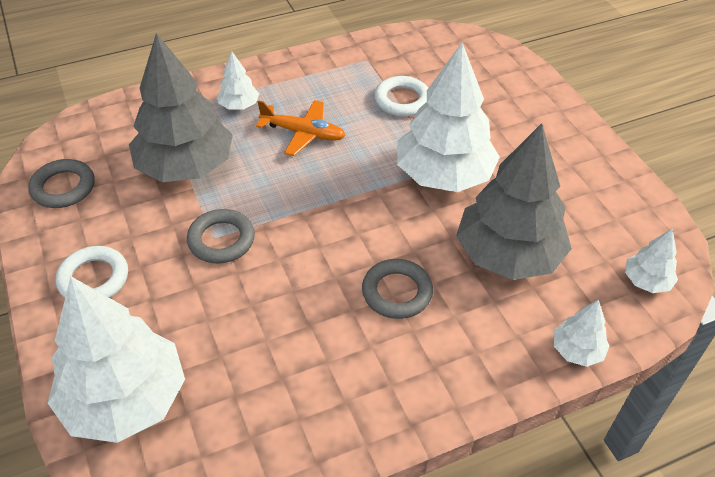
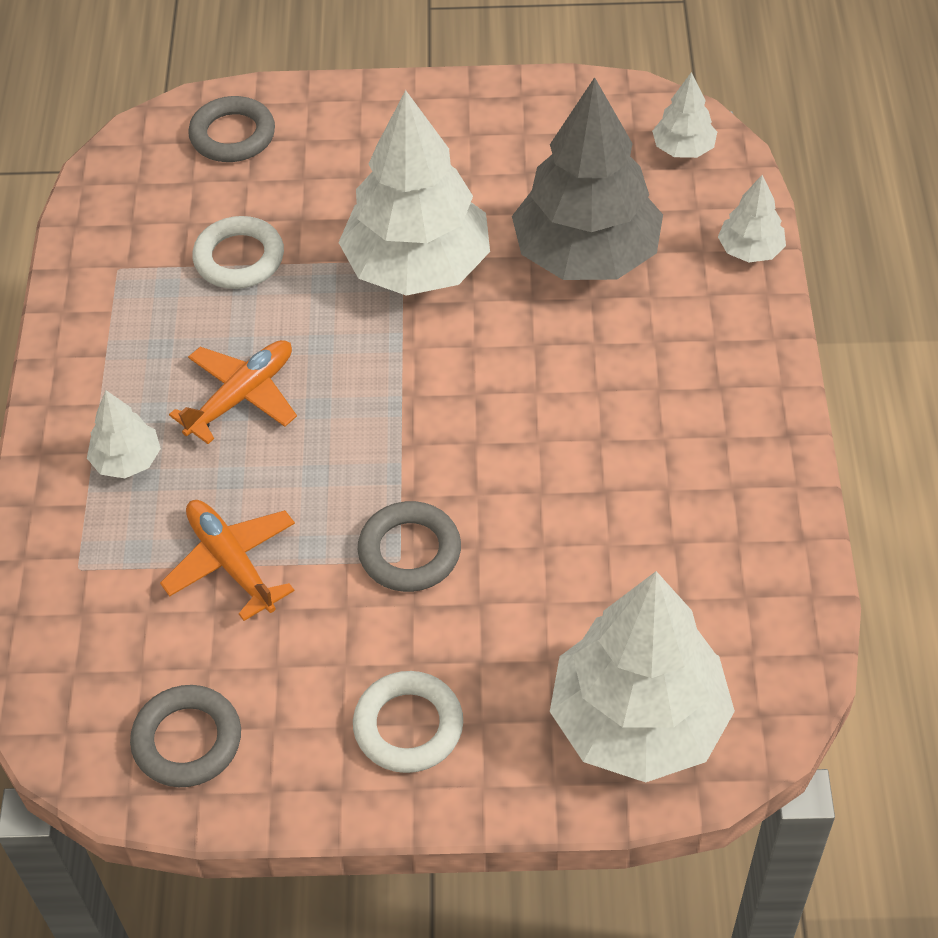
camera: 65 degrees left, 5 degrees up
(185, 166) = (231, 563): grey tree -> orange plane
(397, 292) = (593, 384): grey ring -> grey ring (232, 135)

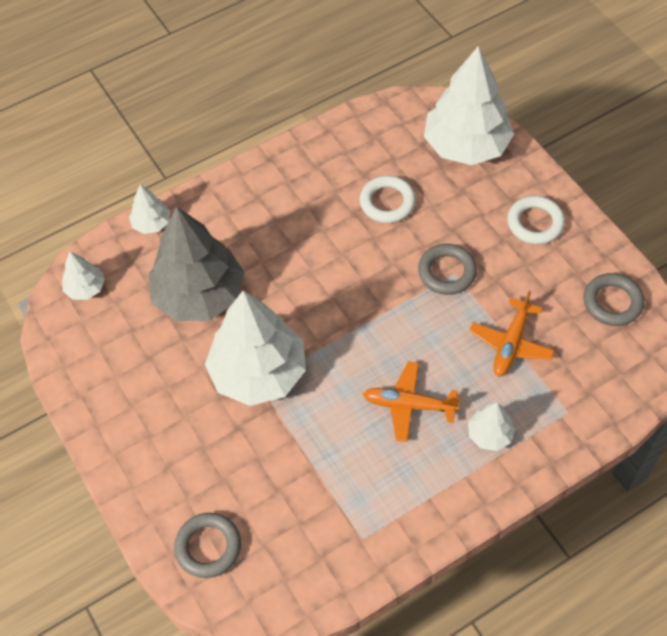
camera: 120 degrees left, 5 degrees up
(239, 258) = (311, 472): white ring -> white ring (387, 202)

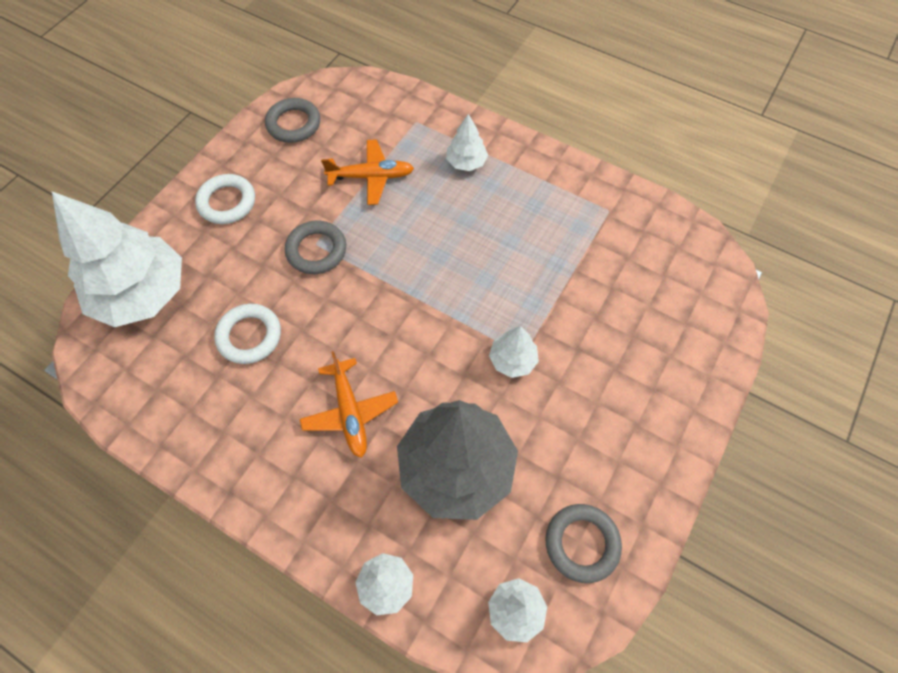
camera: 120 degrees left, 5 degrees up
(208, 547) = (697, 315): grey ring -> grey ring (582, 543)
(258, 373) = (512, 360): white tree -> white tree, size x0.45
(409, 405) = (473, 226): orange plane -> orange plane (350, 412)

